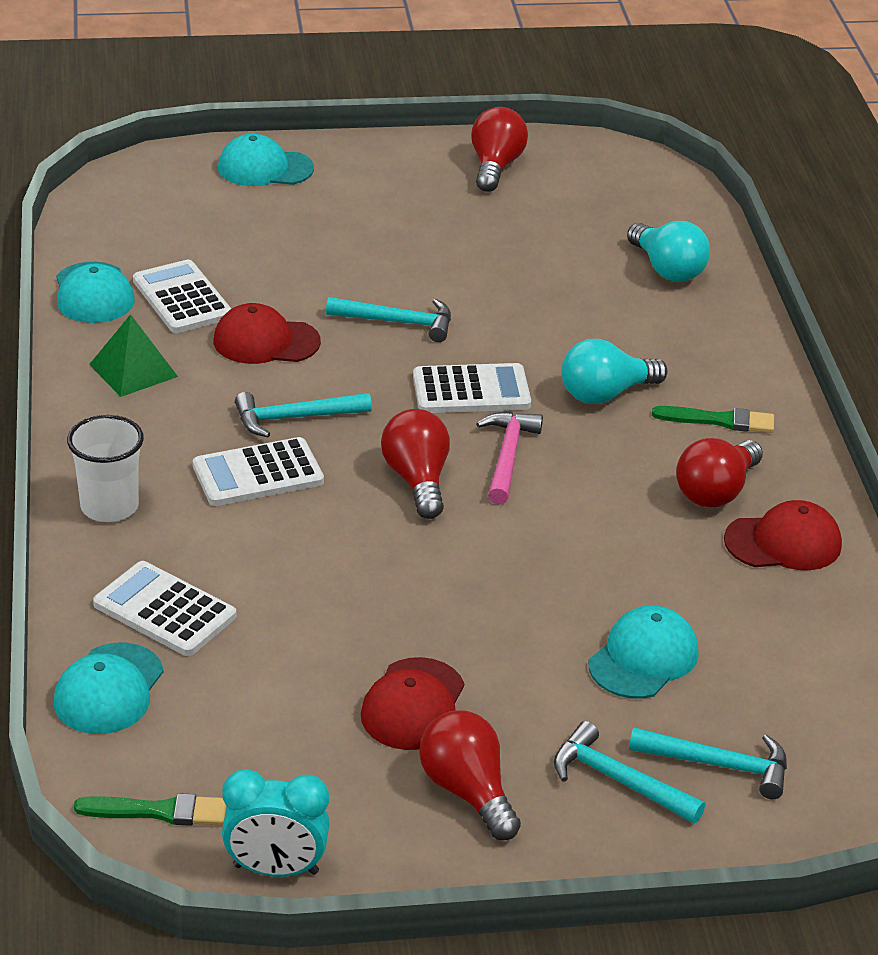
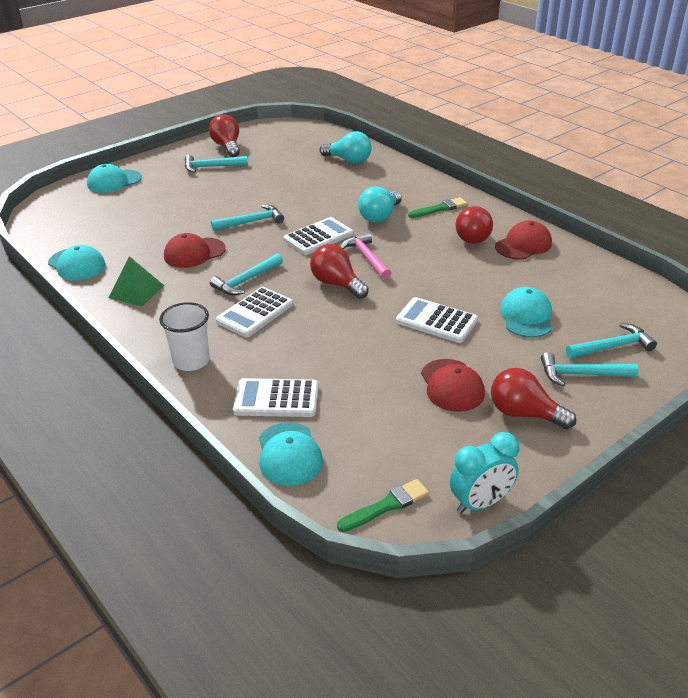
camera: 30 degrees left, 0 degrees up
(182, 298) = (129, 250): white calculator -> white calculator (436, 321)
(433, 197) = (211, 167): none -> turquoise hammer

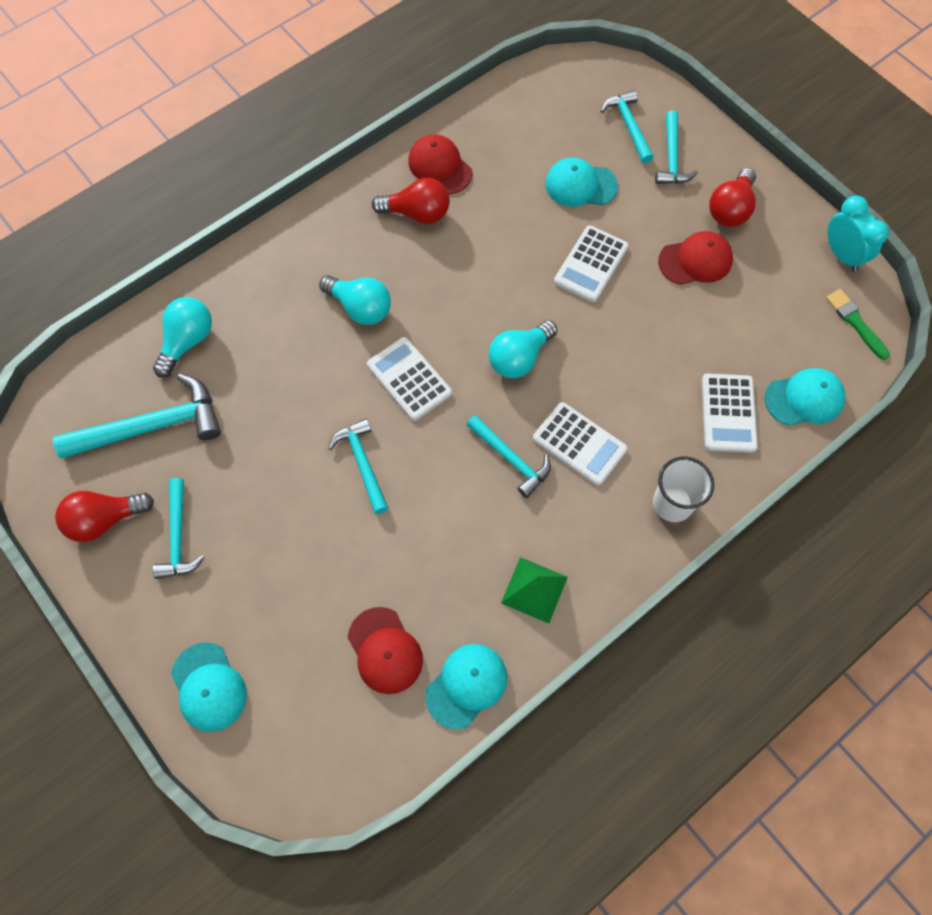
camera: 90 degrees left, 30 degrees up
(194, 253) = (442, 529): red cap -> red cap (385, 650)
(287, 154) = (152, 426): none -> turquoise hammer
(337, 284) = (519, 358): red light bulb -> turquoise light bulb
(366, 257) = (461, 326): pink hammer -> none
(439, 209) = (346, 240): green brush -> none

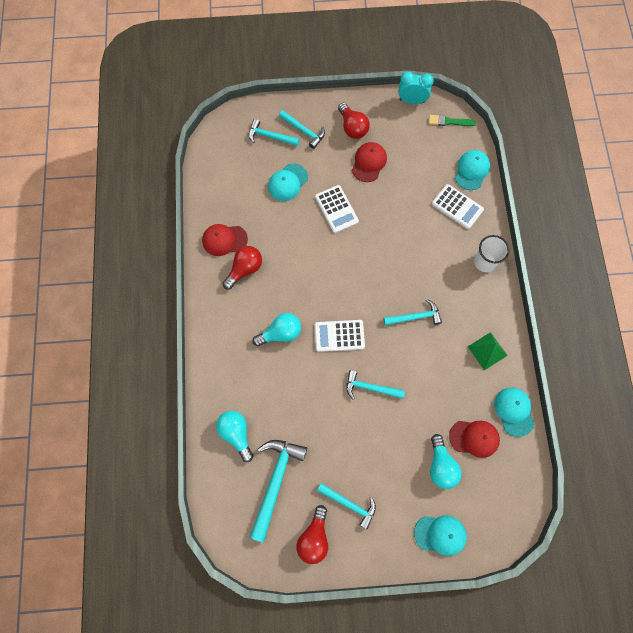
camera: 55 degrees left, 5 degrees up
(519, 358) = (364, 277): turquoise light bulb -> turquoise light bulb (441, 466)
(579, 444) = (428, 281): white calculator -> none

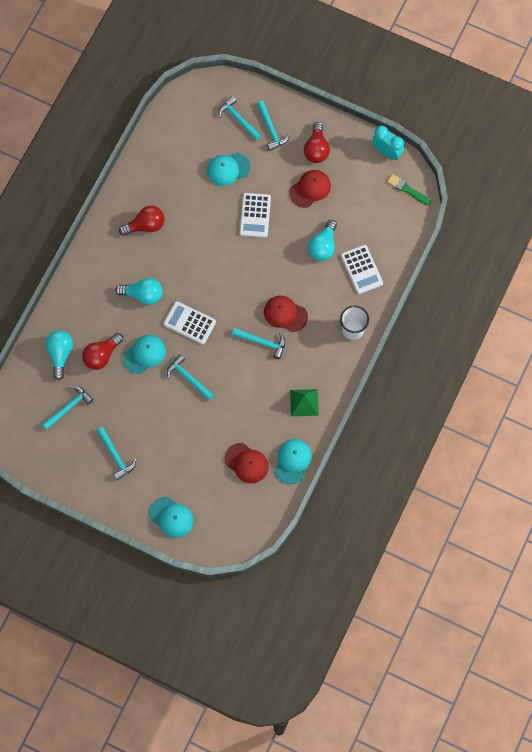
camera: 30 degrees right, 0 degrees up
(224, 240) = (144, 191): red cap -> red cap (285, 314)
(275, 482) = (68, 407): turquoise hammer -> turquoise hammer, size x0.62
(314, 538) = (73, 464): red light bulb -> red light bulb (102, 355)
(441, 466) = (205, 468): turquoise light bulb -> turquoise light bulb (323, 246)
(472, 170) = (397, 245): turquoise cap -> turquoise cap (144, 354)

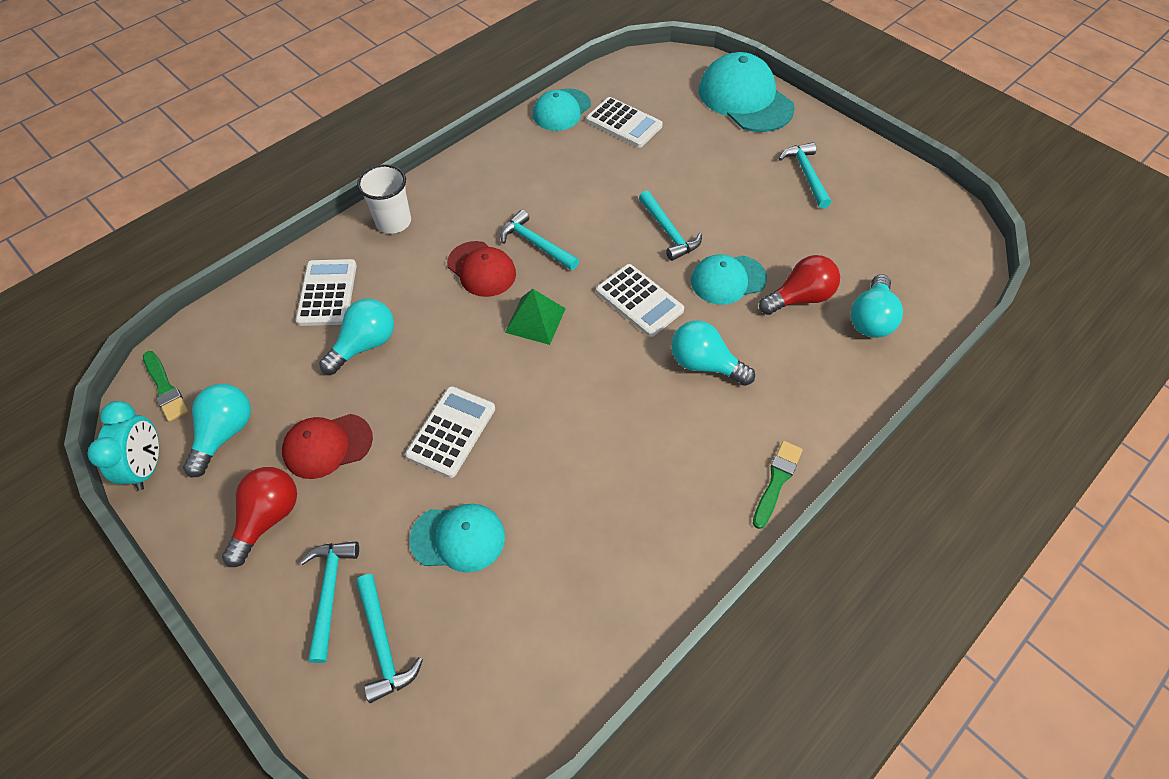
camera: 160 degrees left, 15 degrees down
(68, 407) = (867, 246): turquoise hammer -> none
(92, 243) = (776, 481): none -> green brush
(145, 225) = (663, 480): red light bulb -> none
(171, 517) = (745, 99): turquoise cap -> turquoise cap, size x1.63
(246, 463) = (624, 123): red cap -> white calculator
(304, 402) = (513, 162): green pyramid -> green pyramid (535, 320)
(362, 178) = (225, 433): none -> turquoise light bulb
(386, 152) = (148, 466): turquoise clock -> turquoise clock turned 150 degrees counterclockwise

